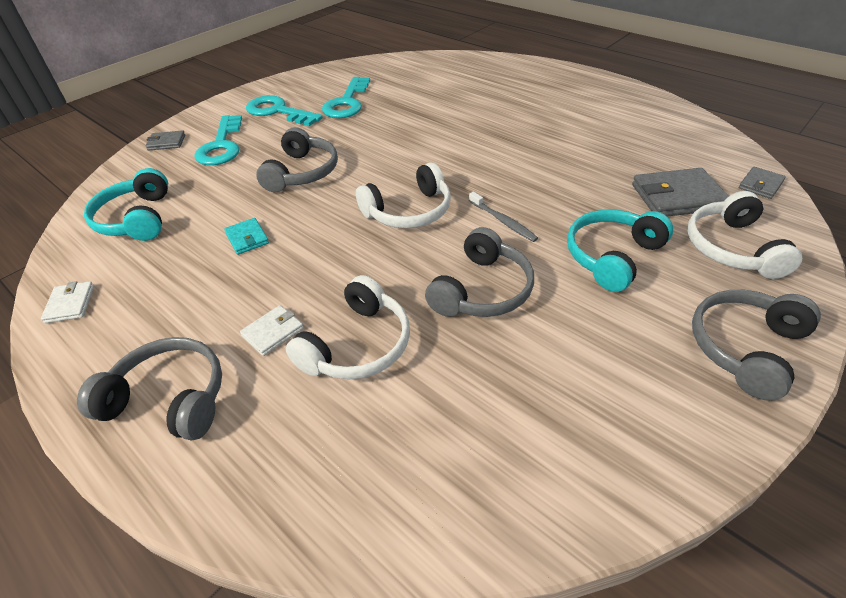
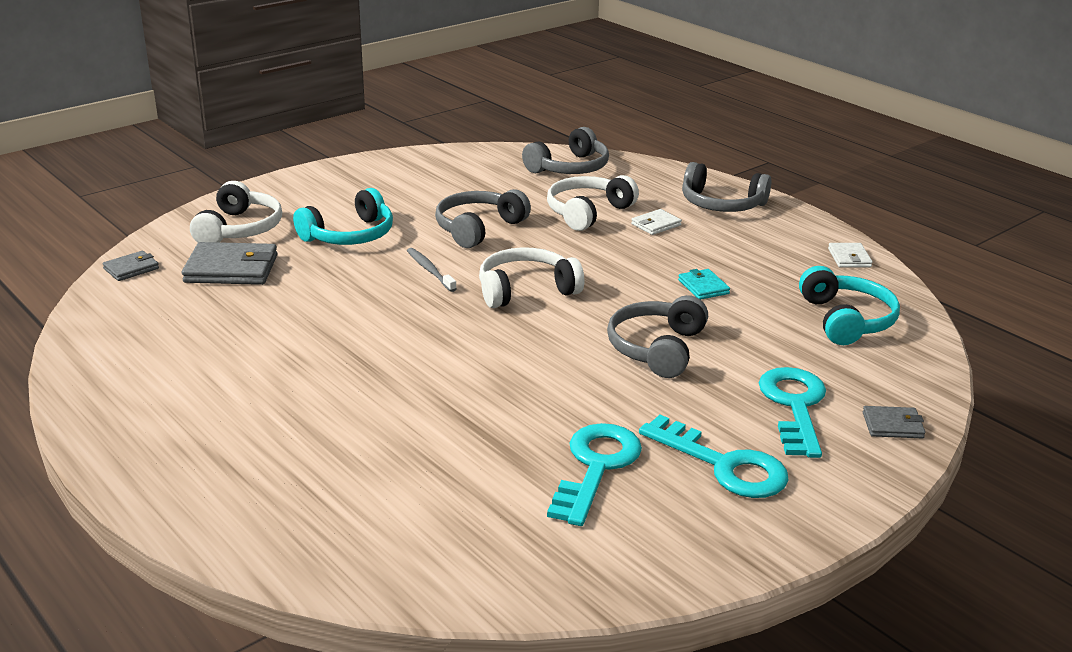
camera: 175 degrees left, 15 degrees down
(745, 348) = (311, 185): grey headphones -> grey headphones (569, 168)

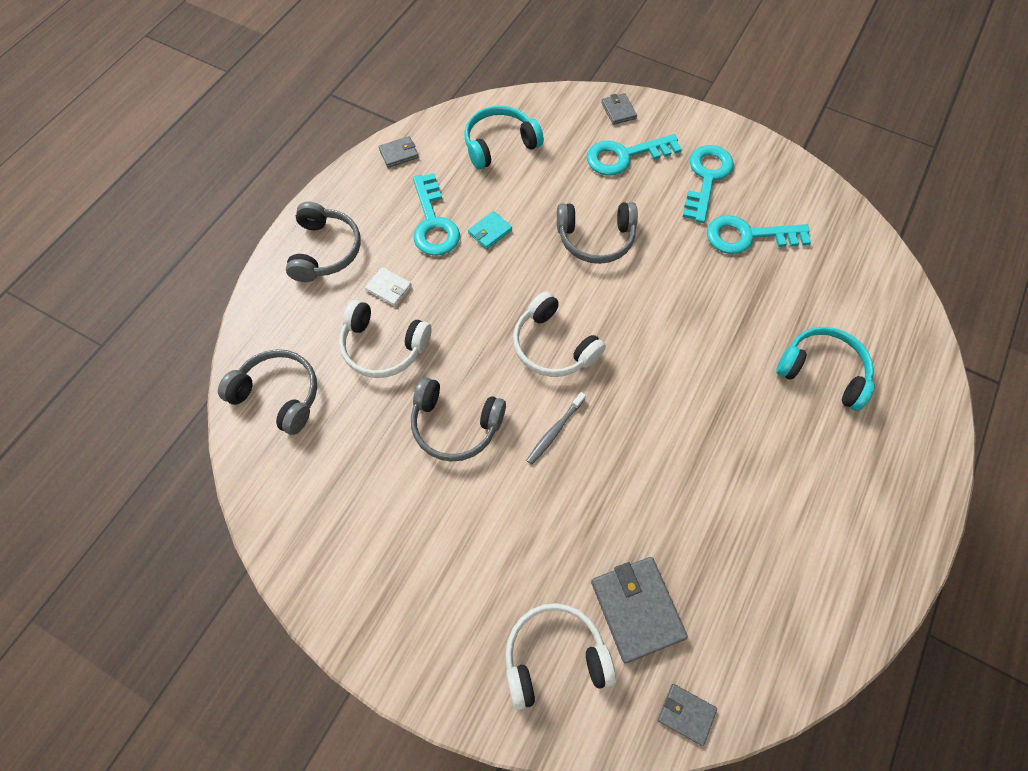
camera: 110 degrees left, 35 degrees up
(350, 235) = (519, 534): turquoise headphones -> turquoise headphones (822, 372)
(733, 259) = (433, 222): none -> turquoise key
(849, 258) = (399, 154): white wallet -> grey wallet

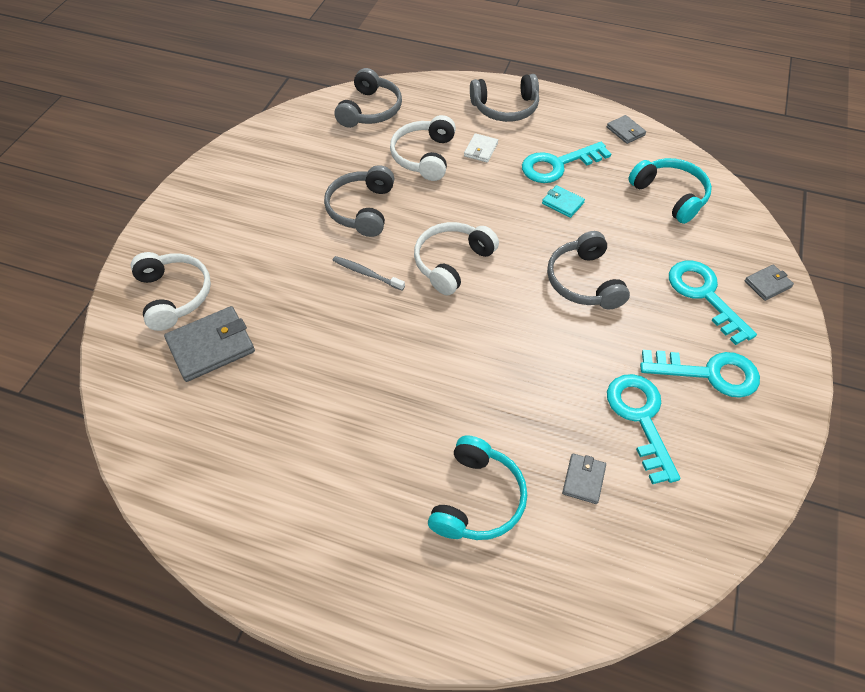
camera: 80 degrees right, 10 degrees down
(686, 714) = (125, 387): grey wallet -> grey wallet (583, 480)

